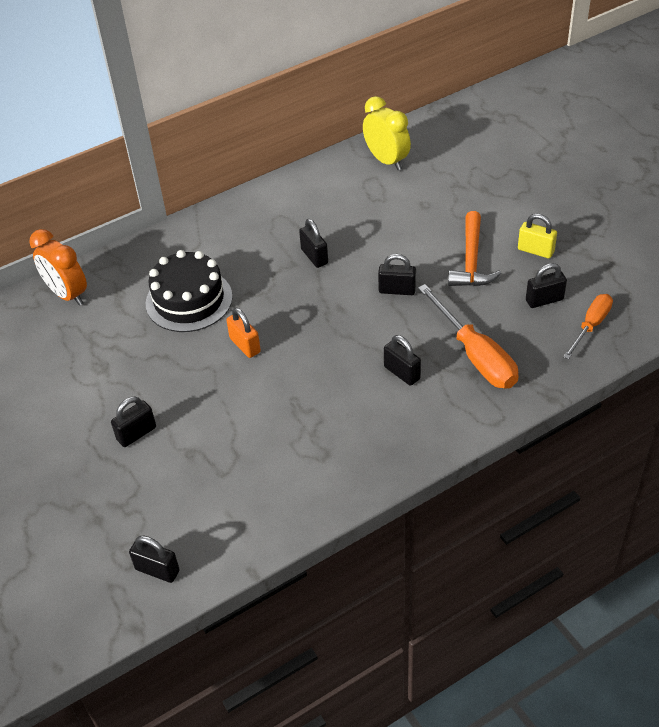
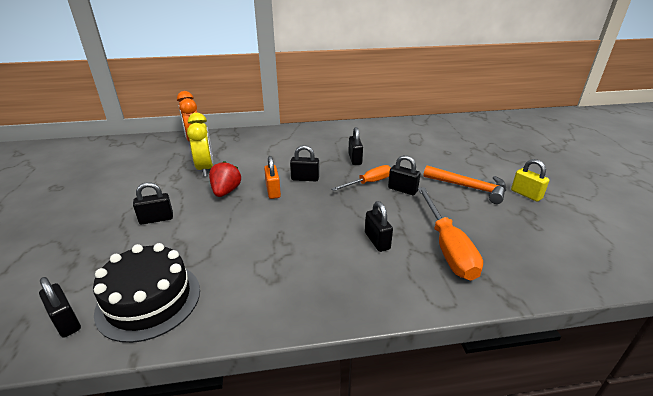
camera: 20 degrees right, 15 degrees down
(187, 366) = (226, 191): none -> red strawberry
(189, 300) = (259, 160): black cake -> black cake (149, 300)
(386, 160) = (431, 128): yellow clock -> yellow clock (205, 169)
(471, 261) = (469, 188): orange hammer -> orange hammer turned 90 degrees counterclockwise
(544, 300) = (525, 226): black padlock -> black padlock (305, 178)
(591, 326) = (567, 257): orange screwdriver -> orange screwdriver (369, 183)

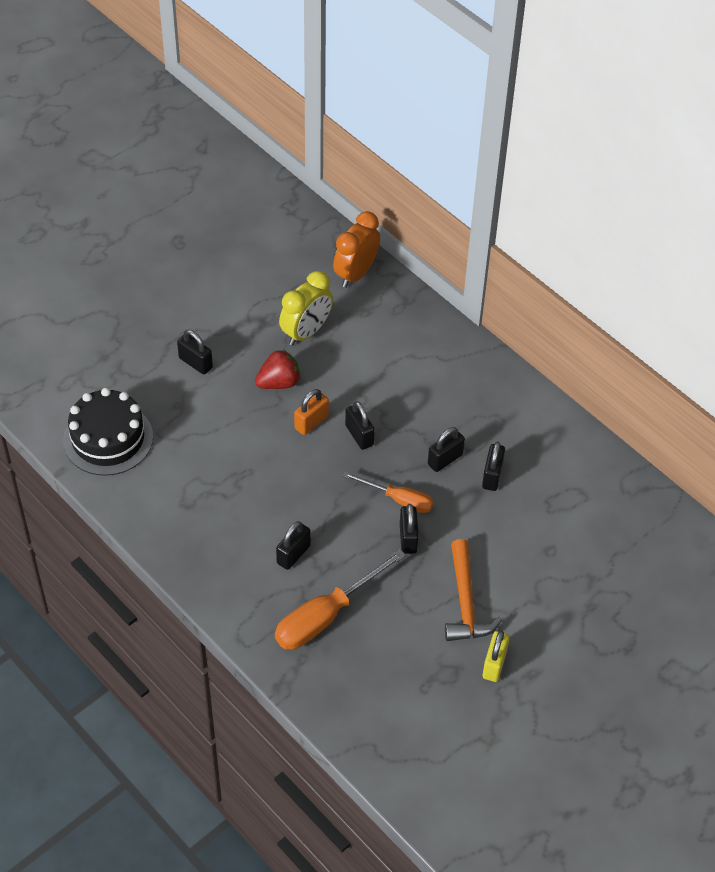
camera: 55 degrees right, 20 degrees up
(66, 321) = (58, 407): black padlock -> black padlock (492, 476)

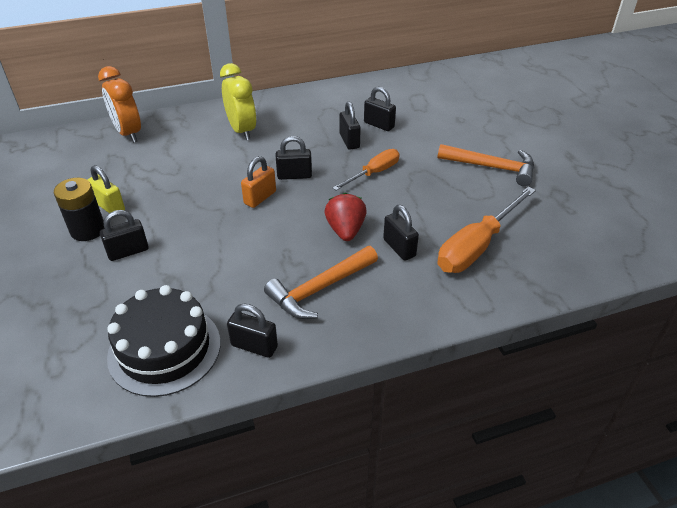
camera: 65 degrees left, 10 degrees down
(207, 322) = (88, 230): none -> black battery
(213, 512) = (319, 289): none -> orange hammer
(279, 382) = (201, 204): red strawberry -> red strawberry (345, 230)
(306, 332) = (161, 174): yellow clock -> yellow clock (242, 130)
(311, 422) = (260, 198): orange padlock -> orange padlock turned 60 degrees clockwise
(326, 616) = (477, 246): orange screwdriver -> orange screwdriver turned 60 degrees clockwise
(408, 538) = (415, 179): black padlock -> black padlock (254, 346)
(494, 664) = (556, 170): yellow padlock -> yellow padlock (109, 206)

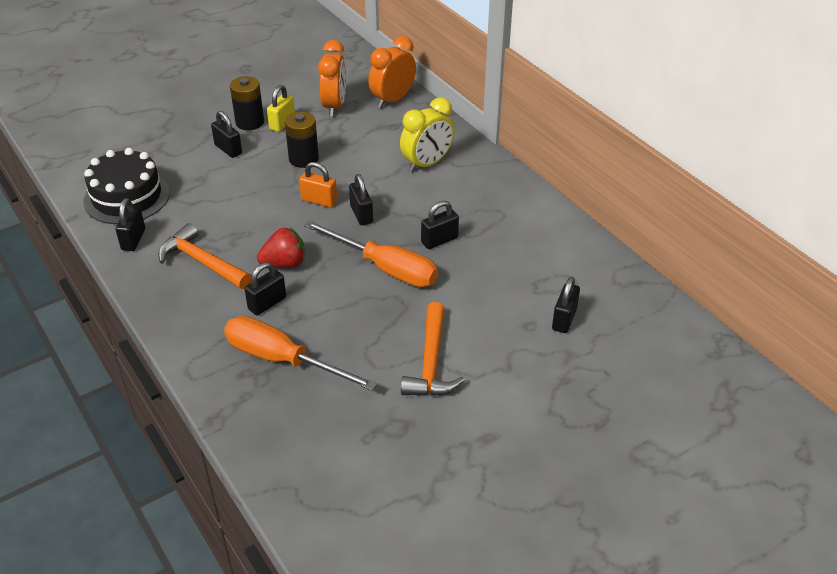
camera: 75 degrees right, 0 degrees up
(108, 168) = (334, 106): none -> orange clock
(185, 199) = (303, 159): none -> black battery
(374, 173) = (385, 268): orange screwdriver -> orange screwdriver, size x1.61
(379, 125) = (483, 257): black padlock -> black padlock (564, 319)

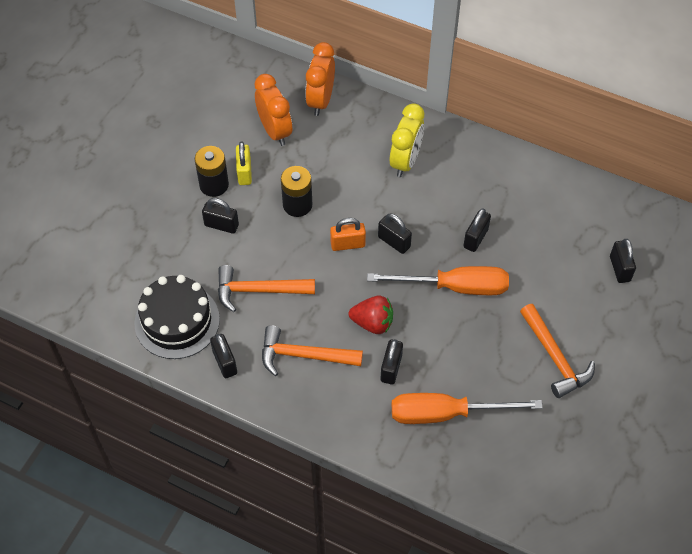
camera: 30 degrees left, 15 degrees up
(212, 202) = (258, 290): none -> orange hammer
(284, 264) = (372, 323): red strawberry -> red strawberry turned 60 degrees clockwise

